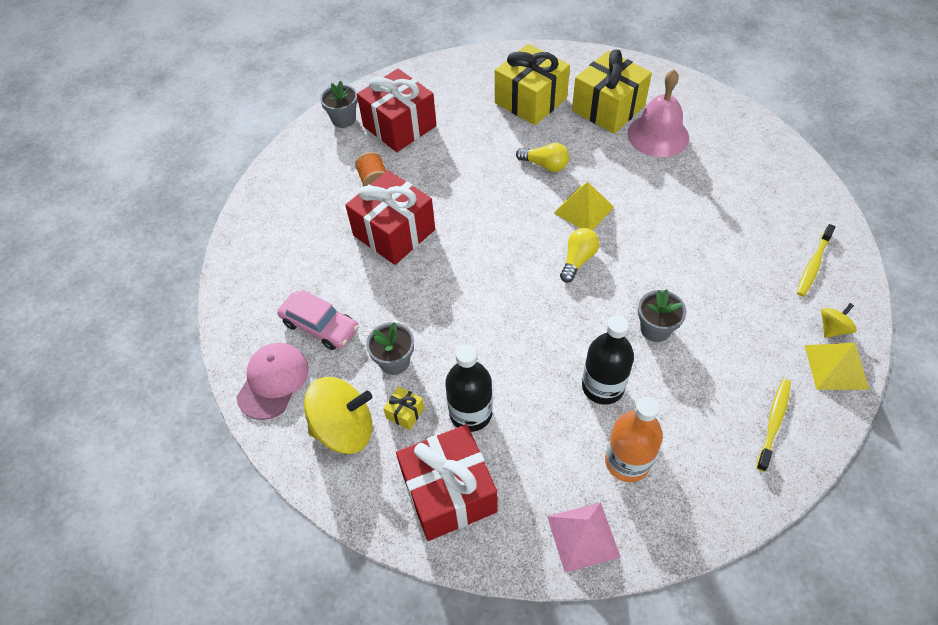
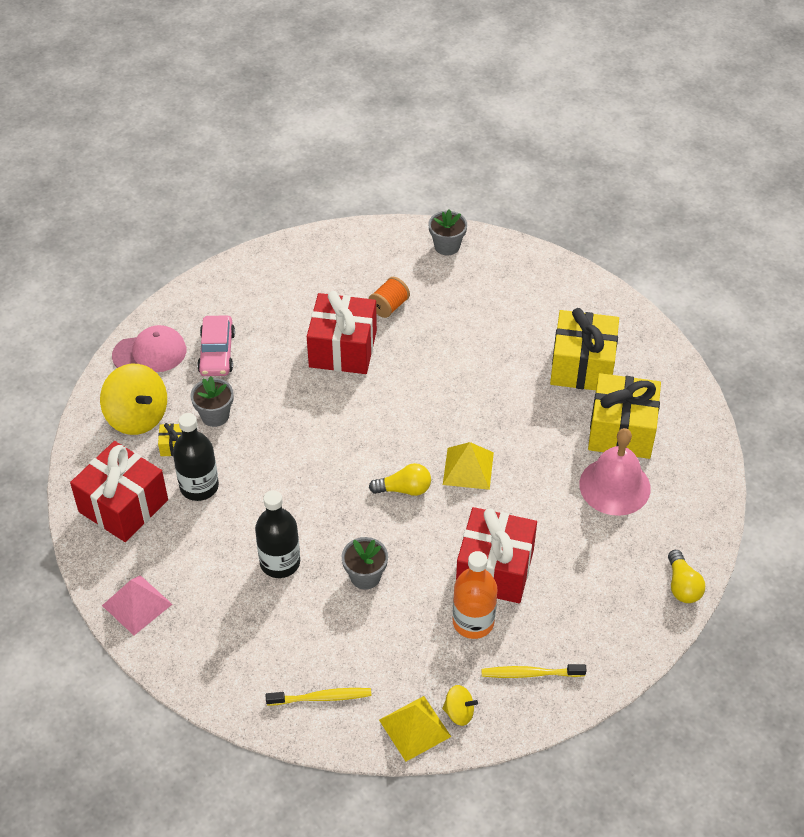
camera: 55 degrees right, 5 degrees down
(399, 126) = (469, 288): red gift -> red gift (495, 569)
(545, 165) = (503, 415): yellow light bulb -> yellow light bulb (682, 586)
(627, 461) = (219, 607): orange bottle -> orange bottle (473, 622)

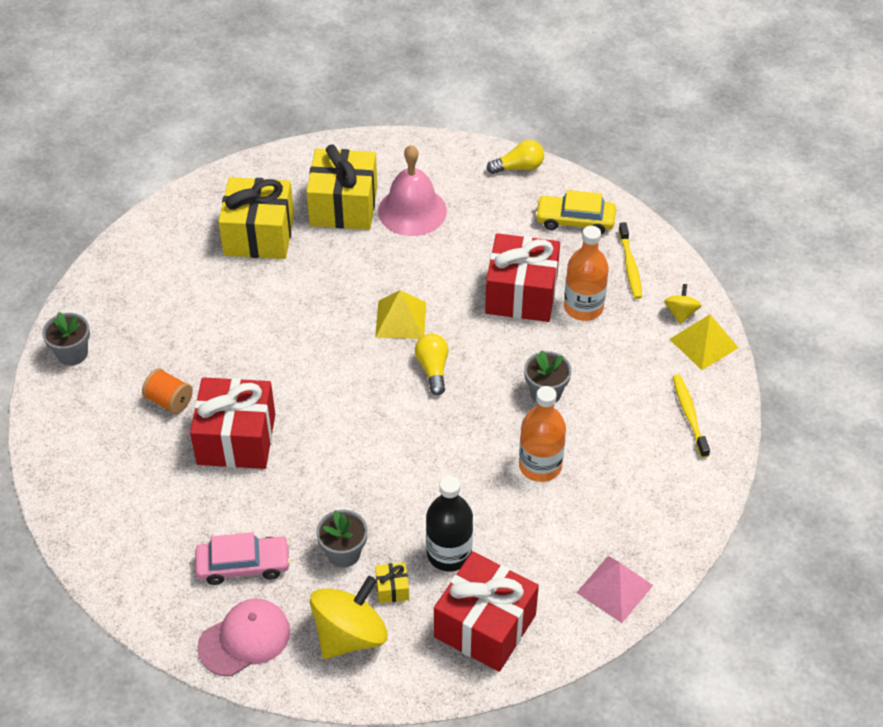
camera: 95 degrees left, 0 degrees up
(150, 353) = (244, 639): pink cap -> pink cap turned 75 degrees clockwise
(280, 562) = (540, 466): black bottle -> orange bottle
(600, 630) = (575, 220): none -> yellow car

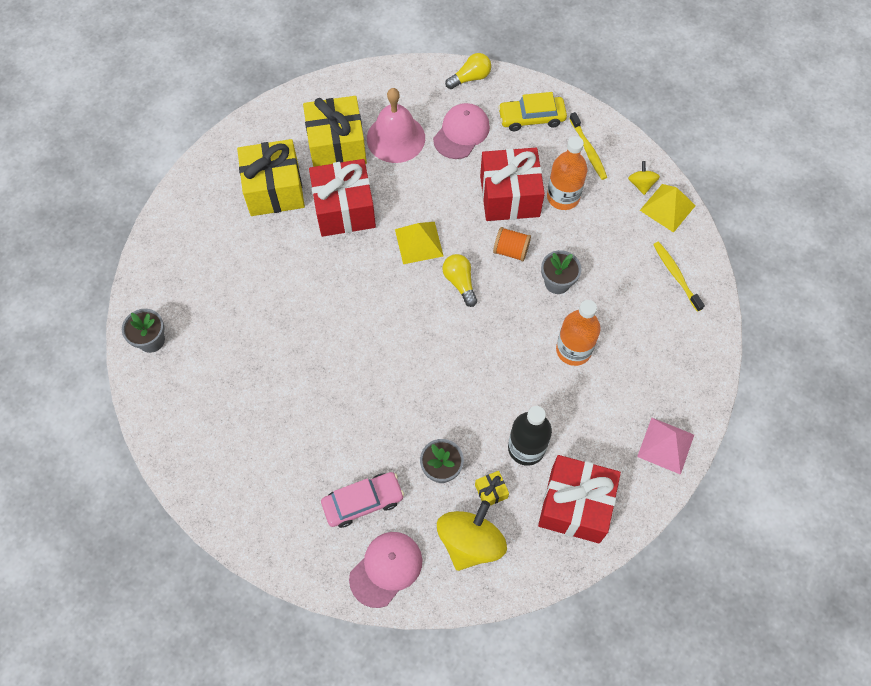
camera: 15 degrees left, 15 degrees up
(169, 401) = (250, 365): orange spool -> orange spool (511, 251)
(236, 439) = (318, 387): red gift -> red gift (344, 209)
(489, 220) = (461, 133): none -> pink cap

